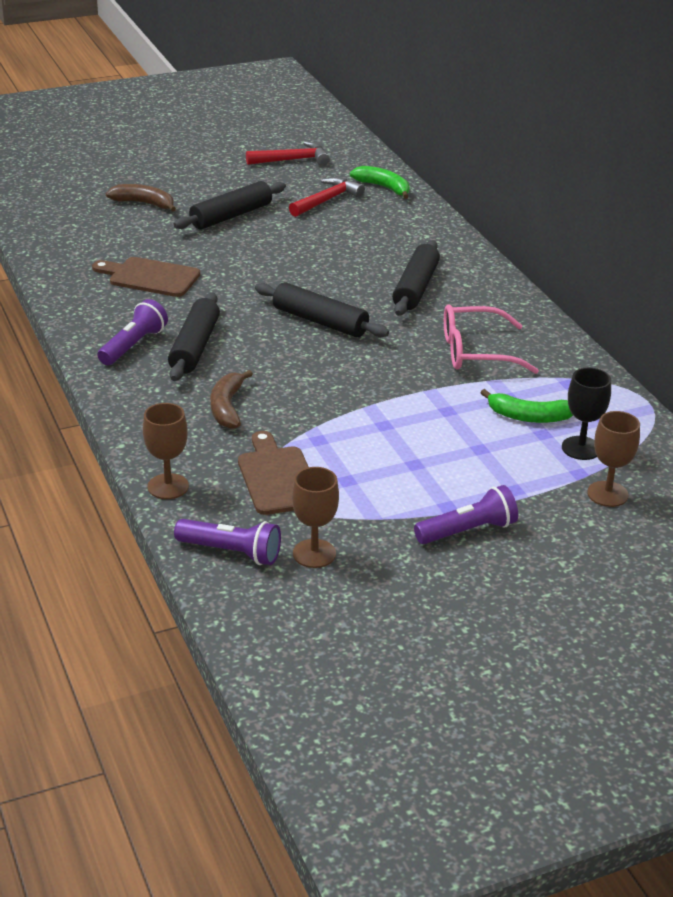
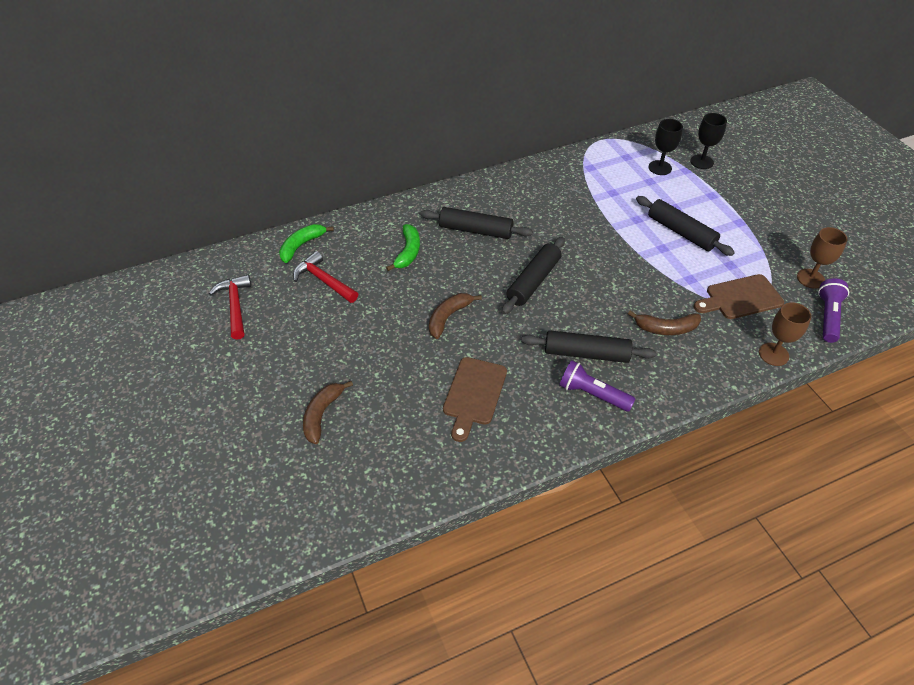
camera: 90 degrees left, 15 degrees up
(231, 216) = (352, 344): black rolling pin -> black rolling pin (681, 232)
(264, 266) = (448, 317): none -> brown banana
(468, 531) = (759, 215): purple flashlight -> none
(476, 352) = (561, 204): pink glasses -> none
(529, 416) = (632, 185): green banana -> green banana (408, 252)
(607, 494) = (701, 162): brown goblet -> black goblet

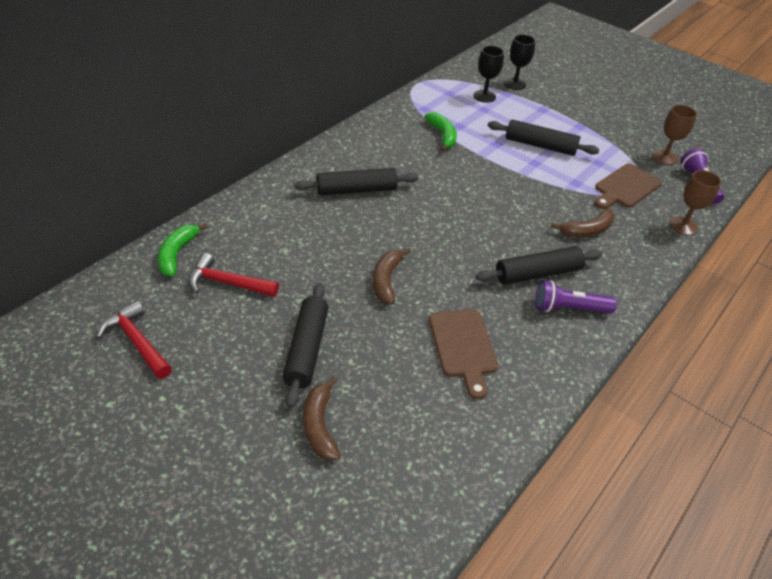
camera: 30 degrees left, 5 degrees down
(408, 252) = (301, 229): green banana -> green banana (442, 135)
(533, 281) = (444, 222): black rolling pin -> black rolling pin (306, 349)

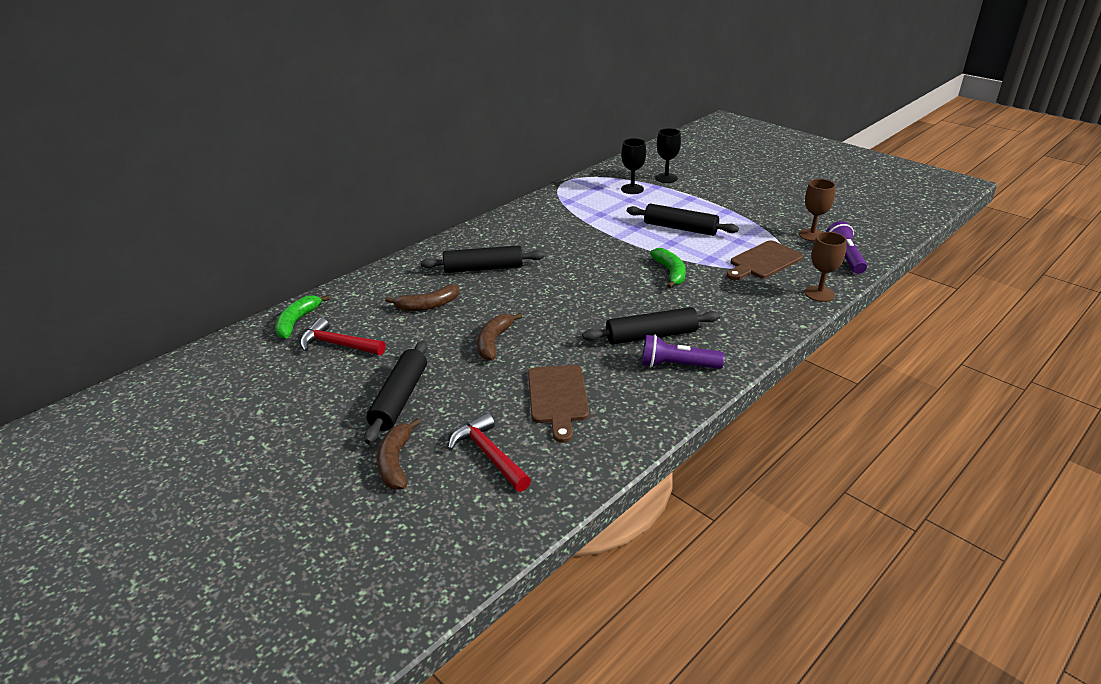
camera: 10 degrees right, 10 degrees down
(137, 342) = (240, 391): red hammer -> red hammer (489, 455)
(442, 135) = (581, 222): green banana -> green banana (670, 273)
(587, 230) = (713, 298): brown banana -> brown banana (428, 305)

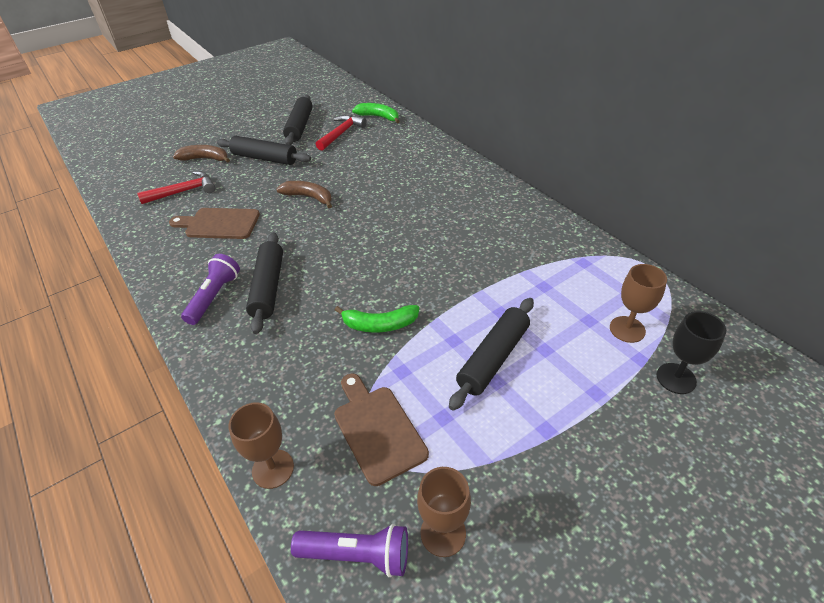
camera: 100 degrees right, 10 degrees up
(428, 305) = (377, 167): brown banana -> none
(483, 268) = (430, 195): black rolling pin -> black rolling pin (299, 126)
(632, 189) = (627, 329): black goblet -> brown goblet

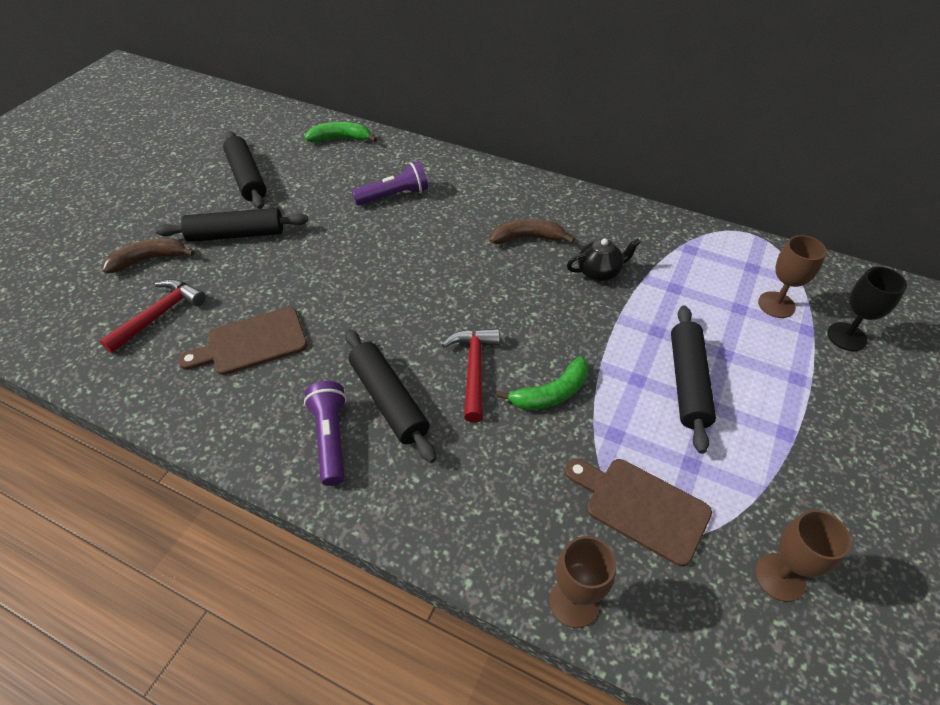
camera: 30 degrees left, 5 degrees up
(309, 197) = (341, 269): brown banana -> brown banana (528, 238)
(341, 133) = (311, 173): red hammer -> red hammer (474, 370)
(357, 555) = (725, 641): purple flashlight -> purple flashlight (394, 196)
(490, 255) = (599, 272): none -> black teapot

